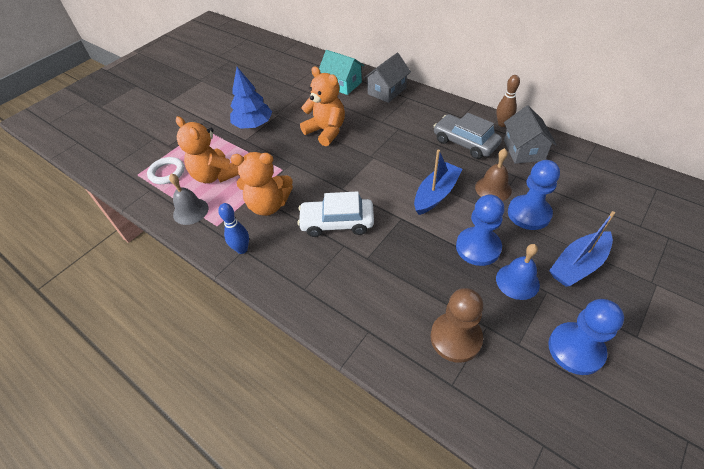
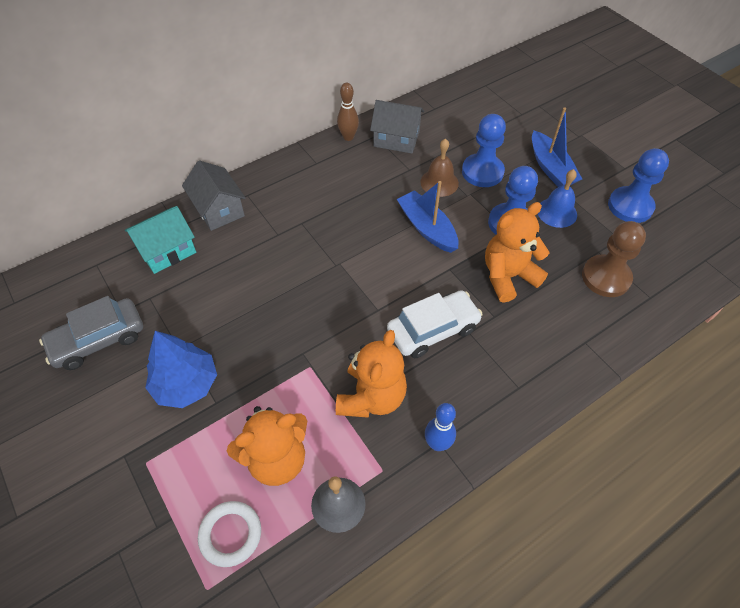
camera: 75 degrees left, 5 degrees up
(326, 131) = (260, 297): orange teddy bear -> orange teddy bear (508, 276)
(337, 223) = (433, 329): white car -> white car turned 135 degrees counterclockwise
(465, 143) = (361, 176): grey car -> grey car (98, 340)

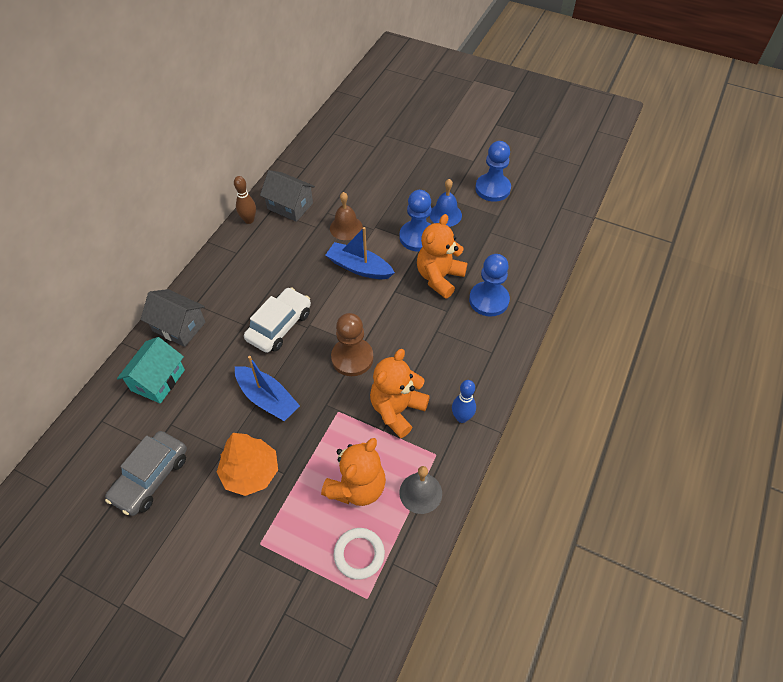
camera: 30 degrees left, 0 degrees up
(186, 384) = (250, 472): blue tree -> orange tree
(371, 397) = (397, 410): orange teddy bear -> orange teddy bear turned 135 degrees counterclockwise
(396, 139) = (290, 206): grey house -> grey house turned 45 degrees clockwise
(433, 329) = (410, 341): white car -> white car (279, 326)
(482, 172) = (373, 206): blue pawn -> blue pawn (489, 300)
(550, 168) = (421, 182): blue boat -> blue boat (267, 398)
(606, 277) = (505, 248): brown pawn -> brown pawn (352, 358)

